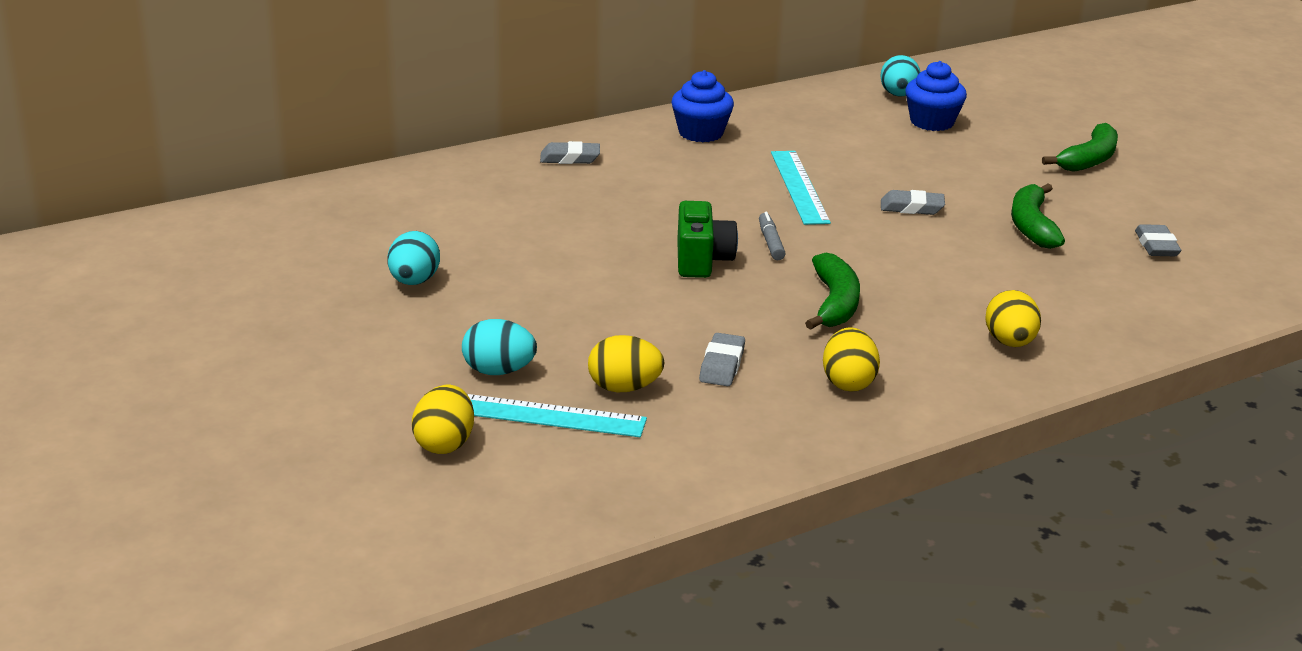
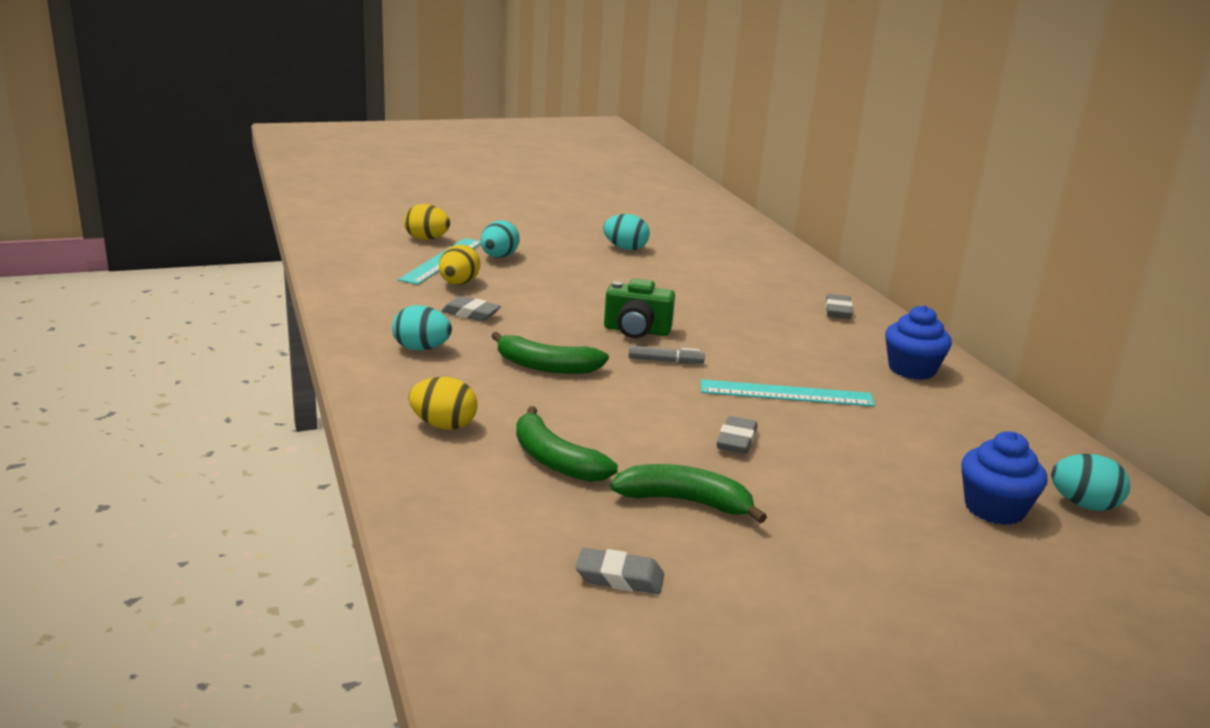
camera: 100 degrees right, 5 degrees down
(848, 382) = (421, 349): yellow egg -> turquoise egg
(1088, 160) = (896, 606): green banana -> green banana (555, 460)

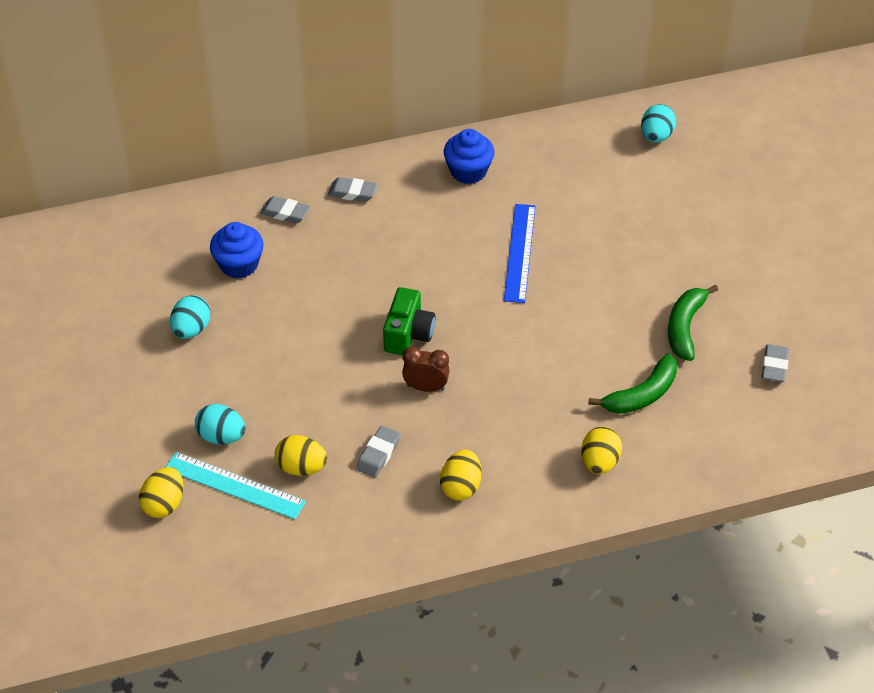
camera: 85 degrees left, 25 degrees up
(421, 349) = (461, 486): turquoise egg -> yellow egg
(546, 366) = (487, 398): green banana -> none
(561, 337) = (426, 387): none -> brown clock
(665, 361) = (469, 319): grey marker -> none
(736, 441) = (598, 291): grey eraser -> grey eraser (285, 213)
(786, 393) = (519, 252): turquoise ruler -> blue ruler
(994, 508) = (667, 178): blue cupcake -> blue cupcake (239, 264)

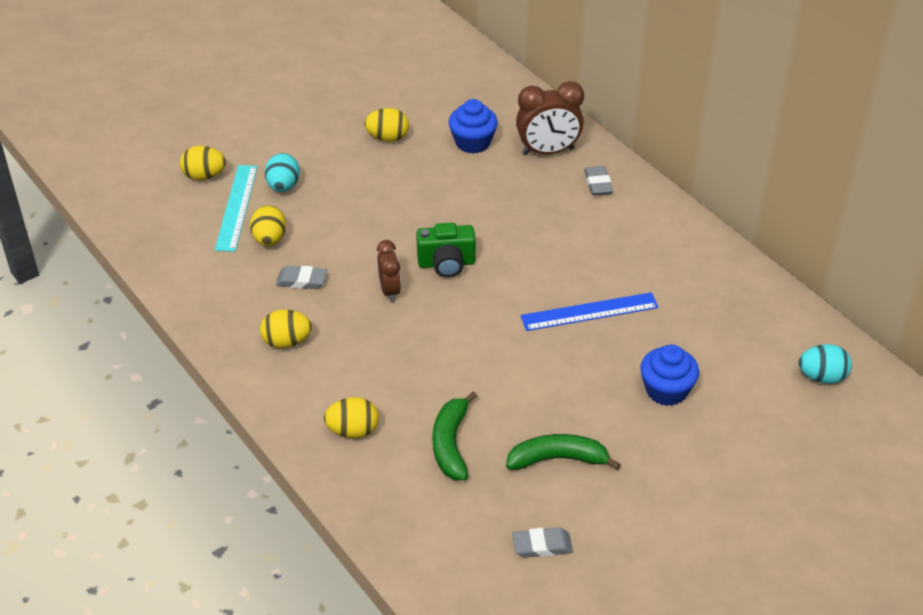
camera: 70 degrees right, 5 degrees down
(191, 329) = (387, 138): turquoise egg -> yellow egg
(285, 213) = (548, 151): grey eraser -> brown clock
(468, 171) = (675, 250): blue cupcake -> blue cupcake (666, 390)
(641, 395) = (451, 444): green banana -> green banana turned 60 degrees clockwise

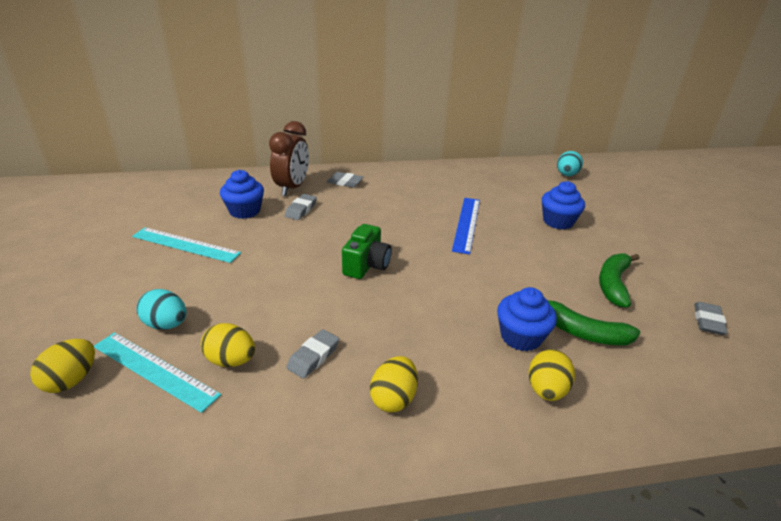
camera: 65 degrees left, 10 degrees down
(387, 138) = (185, 245): yellow egg -> turquoise ruler
(390, 290) = (374, 305): brown clock -> none
(413, 401) = (521, 337): none -> blue cupcake
(508, 178) = (301, 210): none -> grey eraser

